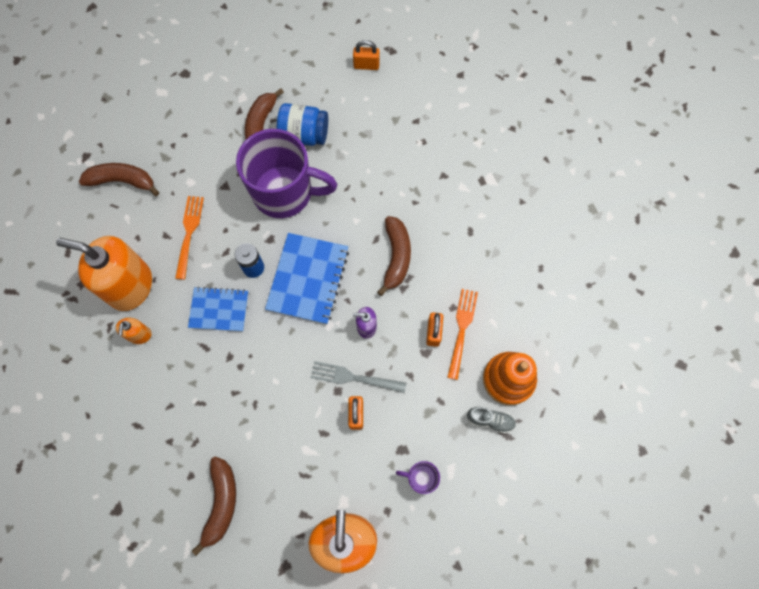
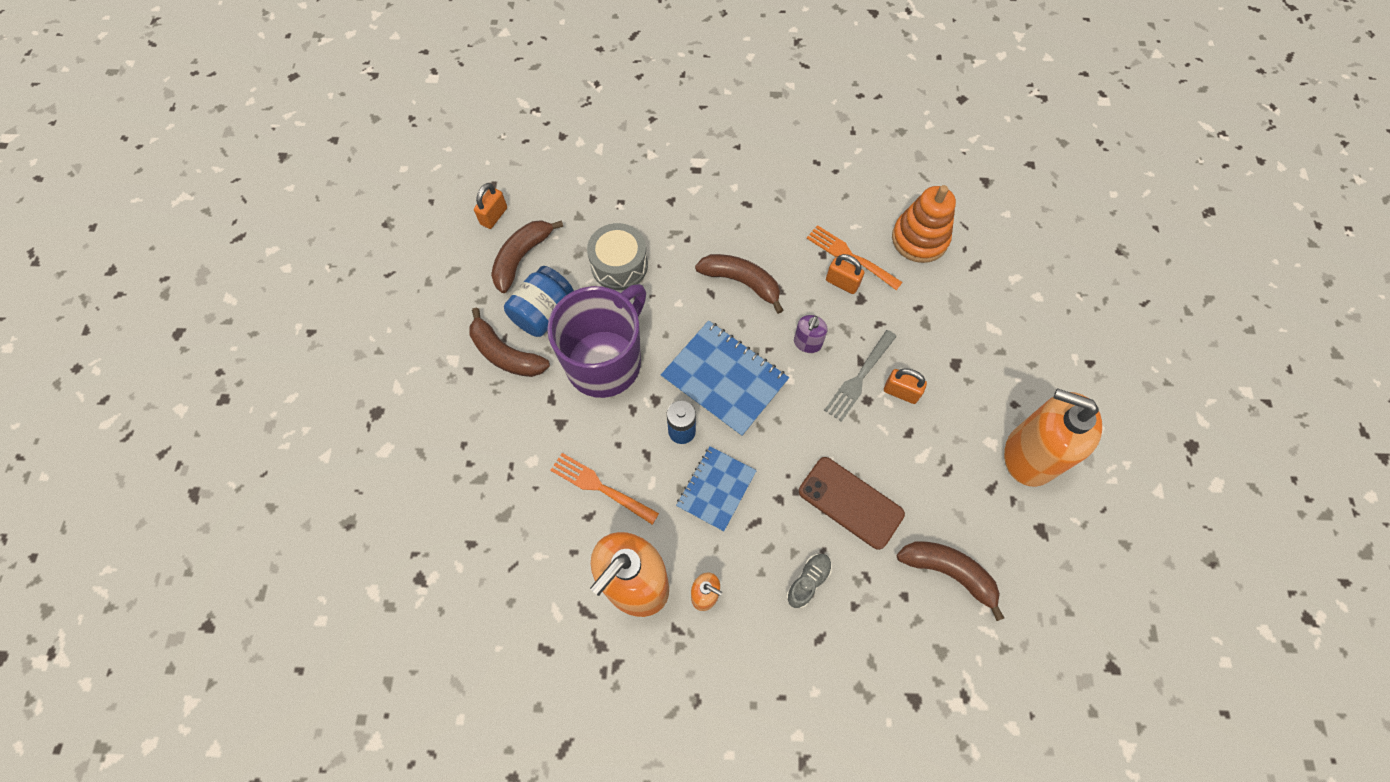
camera: 65 degrees left, 5 degrees down
(122, 181) = (484, 543): brown banana -> brown banana (522, 257)
(247, 409) = (850, 502): none -> brown phone
(367, 165) = (619, 265): none -> grey drum
(420, 478) = (991, 359): purple mug -> none
(490, 420) = (955, 272): grey shoe -> grey shoe (808, 581)

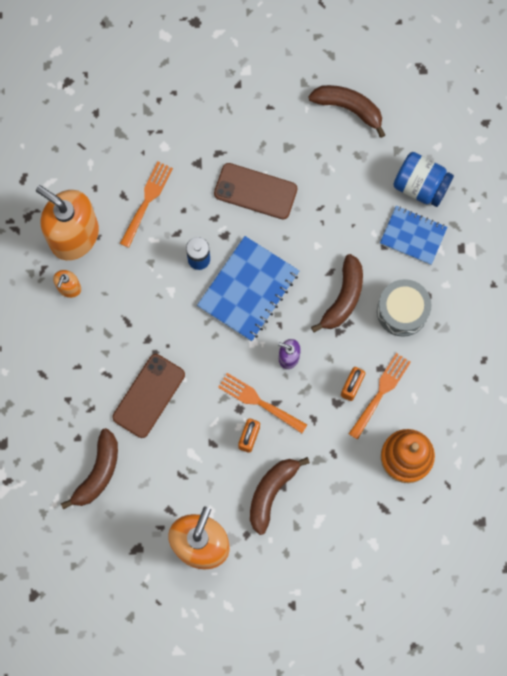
camera: 85 degrees right, 10 degrees up
(494, 216) = (389, 78): orange padlock -> none
(505, 354) = (255, 111): brown banana -> brown banana (271, 492)
(543, 312) = (296, 135): blue jar -> blue jar (420, 186)
(605, 361) = (255, 191): purple mug -> brown phone
(619, 265) = (350, 191): grey drum -> grey drum (402, 311)
(716, 489) = (152, 290): blue notebook -> blue notebook (413, 236)
(808, 581) = (84, 364): grey shoe -> none
(859, 377) = (260, 402): grey fork -> orange fork

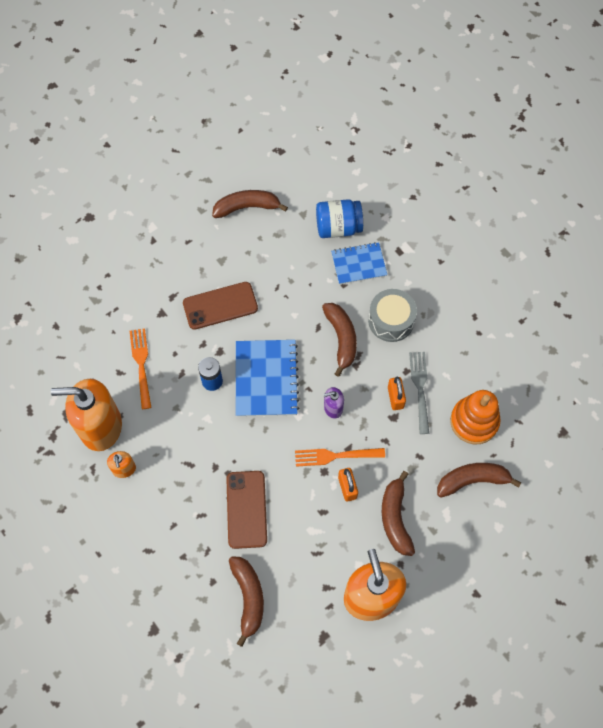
camera: 35 degrees left, 10 degrees down
(364, 508) = (472, 480): none -> brown banana
(380, 393) = (420, 389): orange fork -> grey fork

